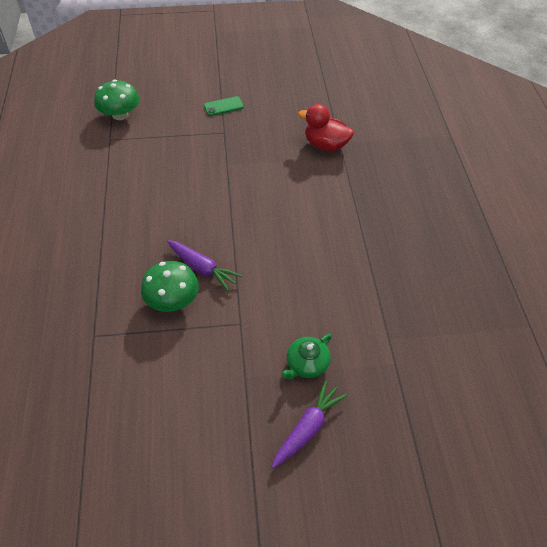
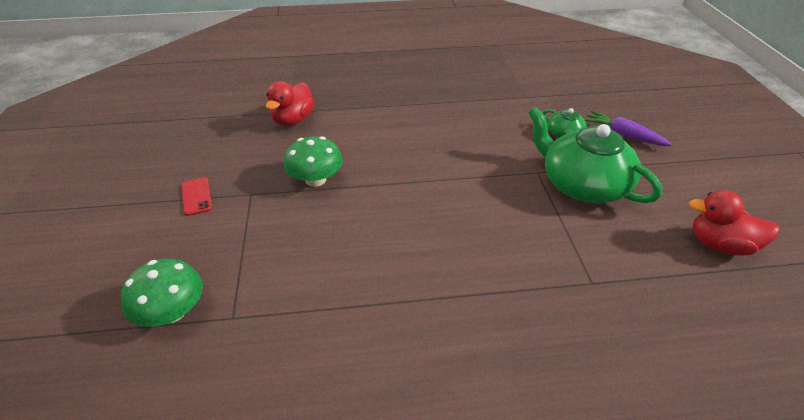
camera: 90 degrees left, 10 degrees down
(115, 461) = (720, 245): none -> red duck
(172, 300) = (523, 220): green mushroom -> green mushroom (316, 179)
(202, 268) = (476, 200): purple carrot -> none
(218, 359) = (582, 184): none -> green teapot
(223, 106) = (196, 196): green phone -> red phone

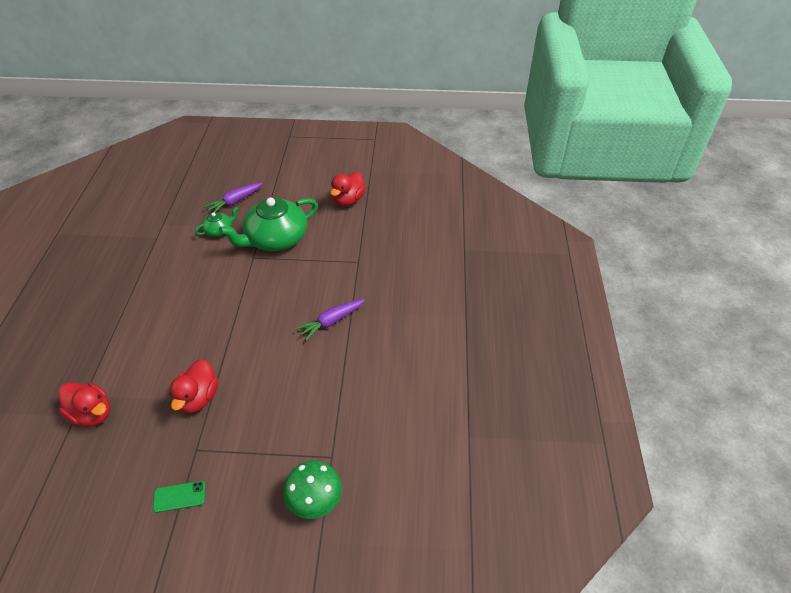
camera: 80 degrees left, 5 degrees up
(196, 196) = (179, 496): red phone -> green phone
(316, 179) = (198, 398): green mushroom -> red duck
(458, 273) = (331, 322): none -> purple carrot

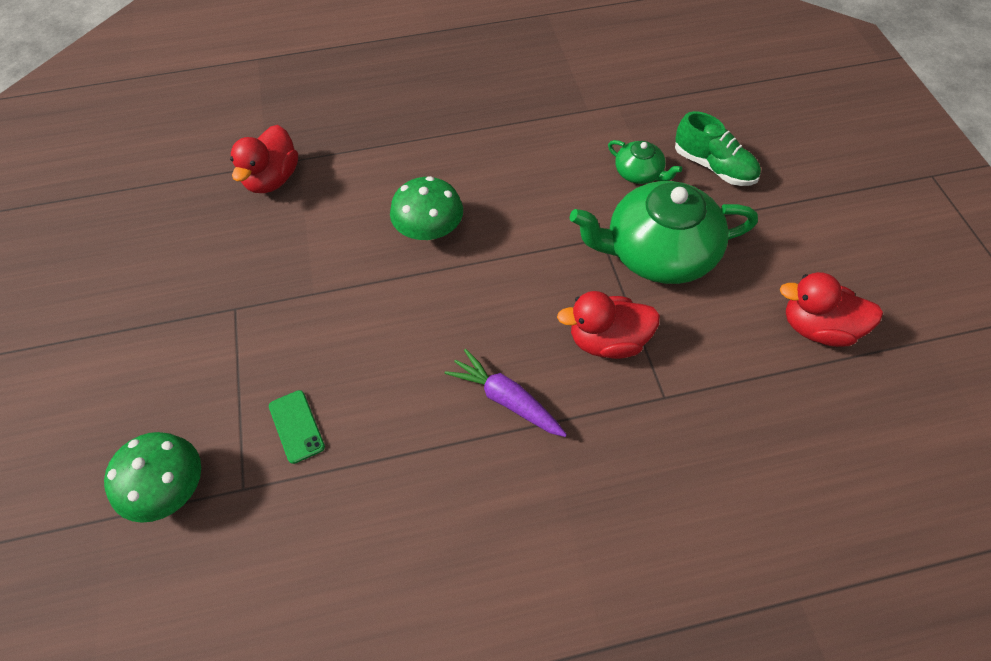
camera: 75 degrees right, 10 degrees up
(179, 496) = (164, 319): green phone -> green phone (296, 426)
(197, 332) = (429, 230): none -> green mushroom
(198, 398) = (316, 277): red duck -> red duck (607, 341)
(235, 202) = (714, 167): purple carrot -> green shoe
(275, 239) = (658, 252): green teapot -> green teapot turned 45 degrees counterclockwise

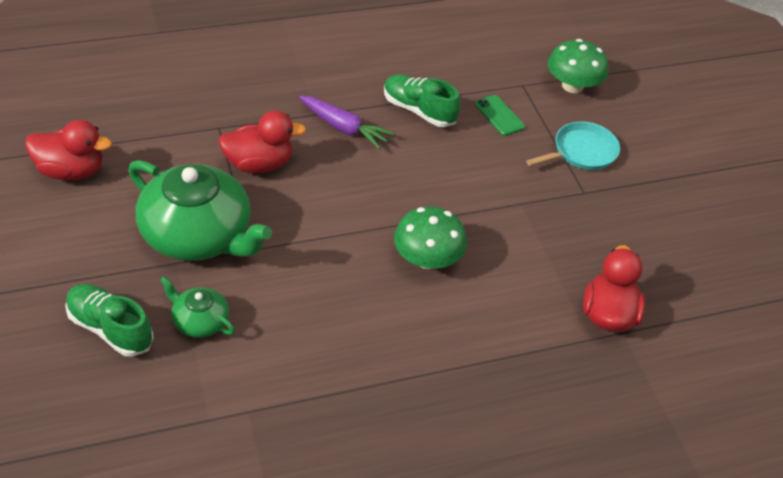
camera: 170 degrees right, 10 degrees down
(211, 367) = (582, 152): none -> turquoise pan
(404, 433) = (418, 111): none -> green shoe
(658, 252) = (198, 235): green teapot -> green teapot turned 45 degrees clockwise

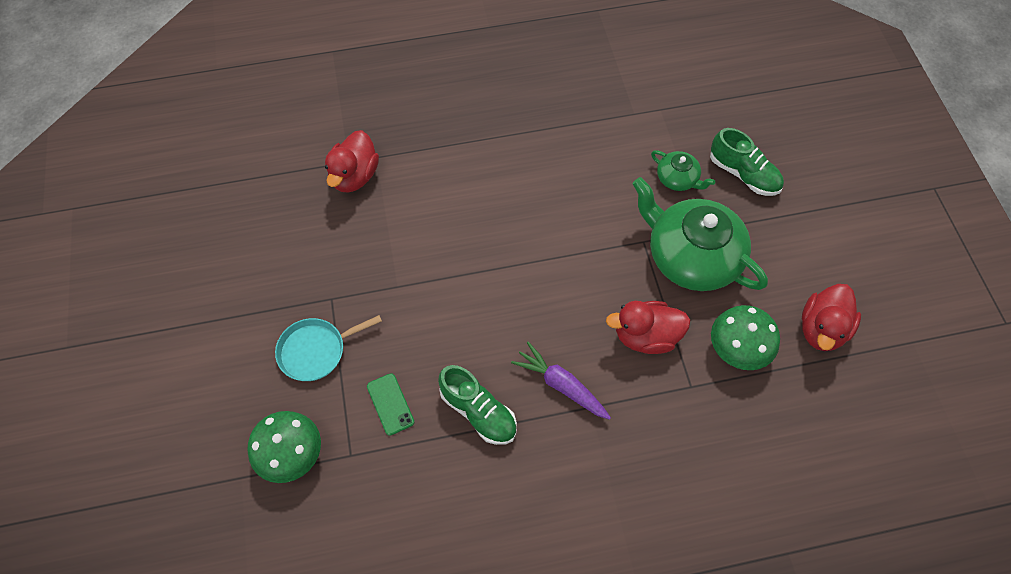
camera: 170 degrees left, 15 degrees up
(71, 171) = (821, 329): red duck -> red duck turned 75 degrees counterclockwise
(427, 259) = (494, 229): green mushroom -> green mushroom (738, 348)

